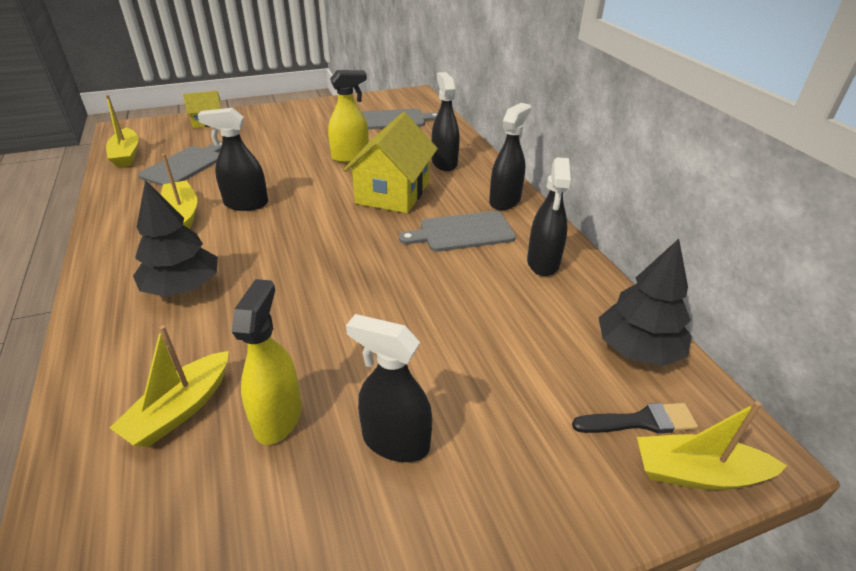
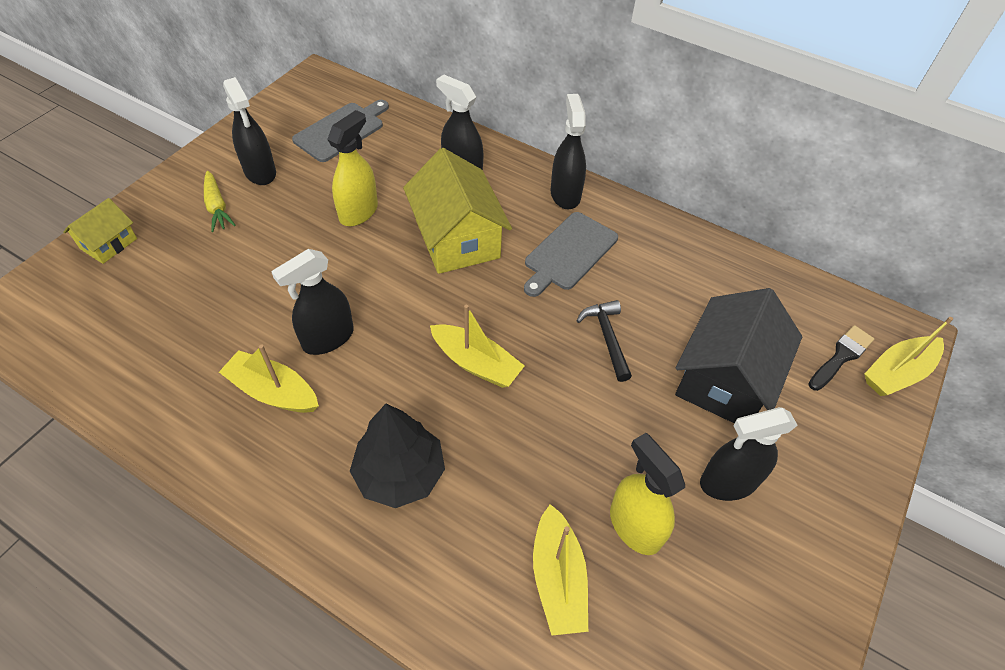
camera: 40 degrees left, 15 degrees up
(126, 155) = (73, 354): yellow boat -> yellow boat (476, 363)
(185, 165) = (179, 326): grey cutting board -> none
(278, 127) = (217, 207): none -> yellow carrot
(424, 291) = (607, 338): none -> black hammer
(490, 370) = (724, 379): none -> black house
(543, 263) = (661, 250): black spray bottle -> black spray bottle (260, 172)
(637, 349) = (791, 296): black tree -> none

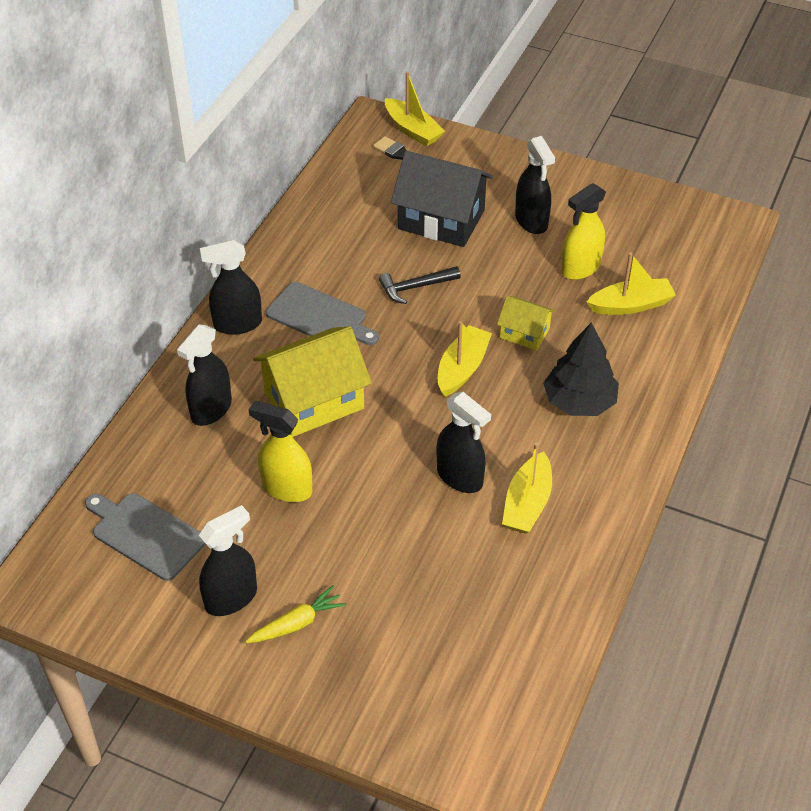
camera: 95 degrees left, 5 degrees down
(108, 243) = (372, 713): yellow house -> yellow house (524, 333)

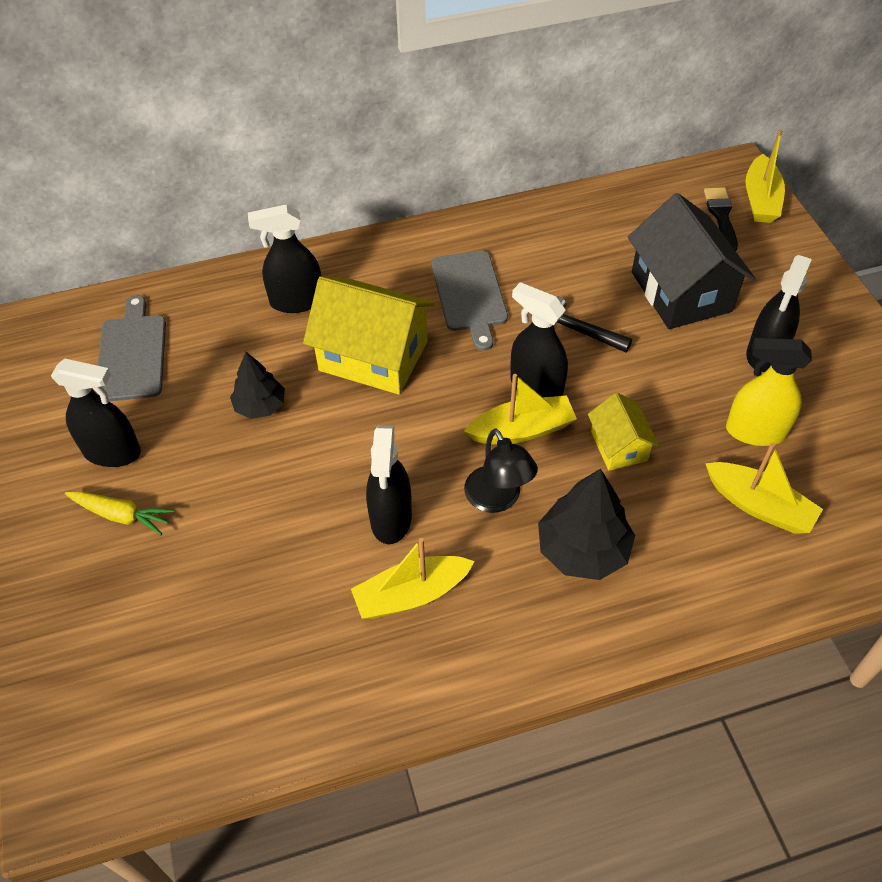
camera: 50 degrees right, 5 degrees up
(237, 324) = (403, 252): black spray bottle -> black spray bottle (536, 386)
(286, 488) = (260, 406): yellow spray bottle -> black tree
(502, 416) = (497, 499): none -> black lamp

